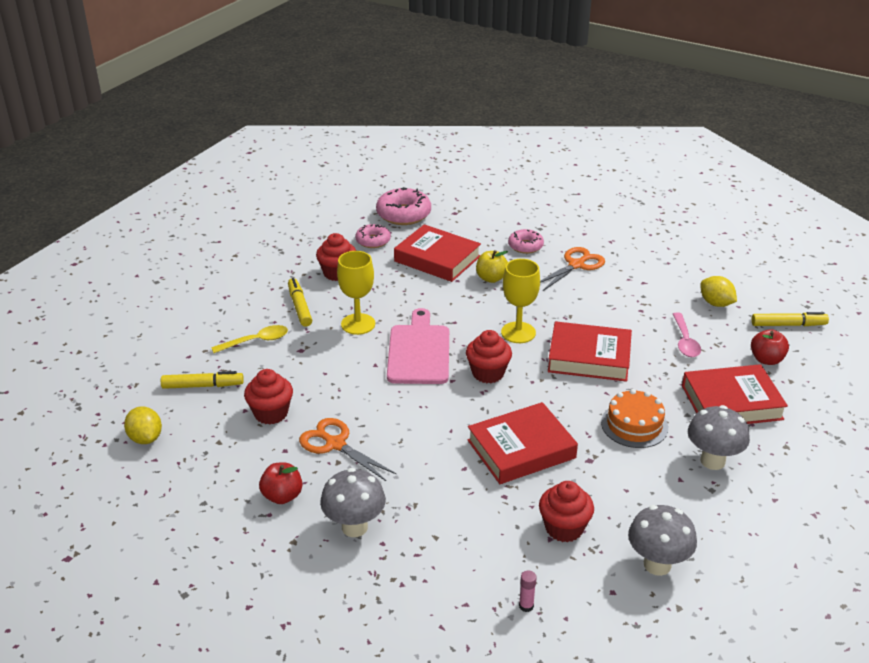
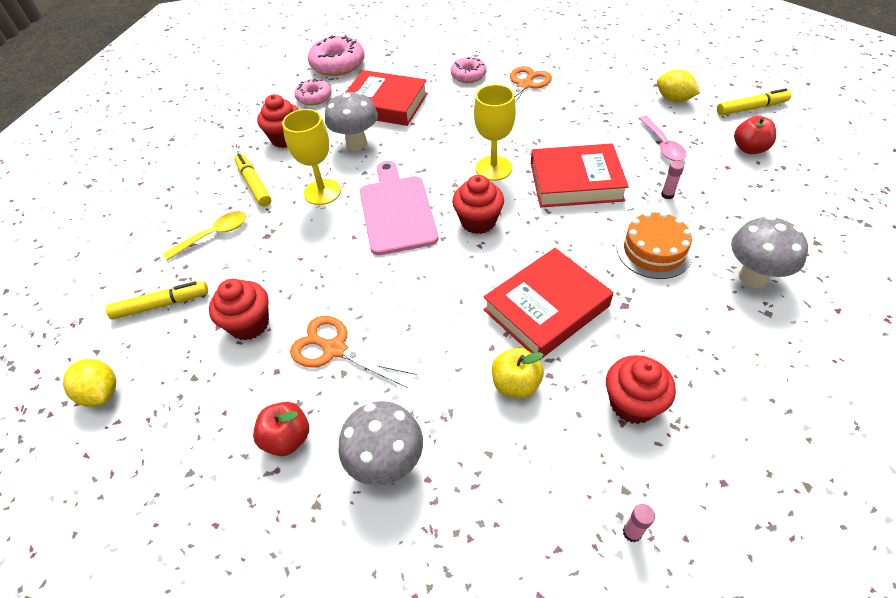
camera: 10 degrees left, 15 degrees up
(491, 278) = (446, 114): yellow apple -> yellow apple (516, 384)
(657, 564) = (756, 429): grey mushroom -> grey mushroom (356, 143)
(668, 383) = (667, 195): none -> pink glue stick
(731, 402) = (739, 203): red book -> none

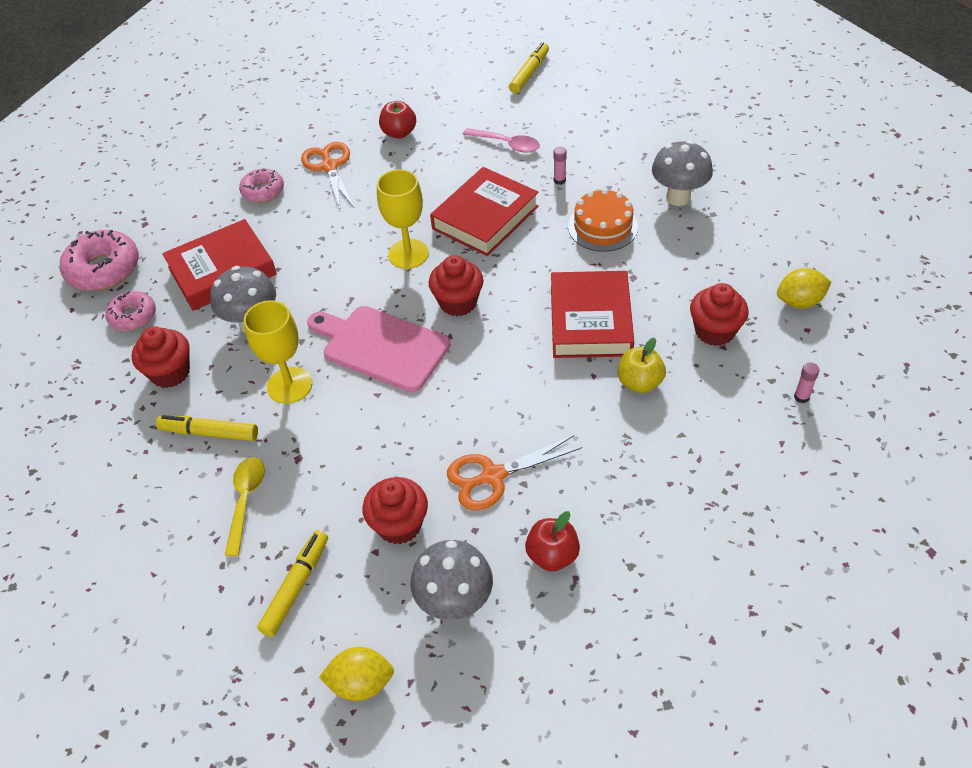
camera: 50 degrees left, 0 degrees up
(387, 463) = (635, 500): grey mushroom -> grey mushroom (455, 603)
(673, 99) = (467, 101): yellow lemon -> yellow lemon (799, 302)
(749, 149) = (567, 107): red apple -> red apple (399, 133)

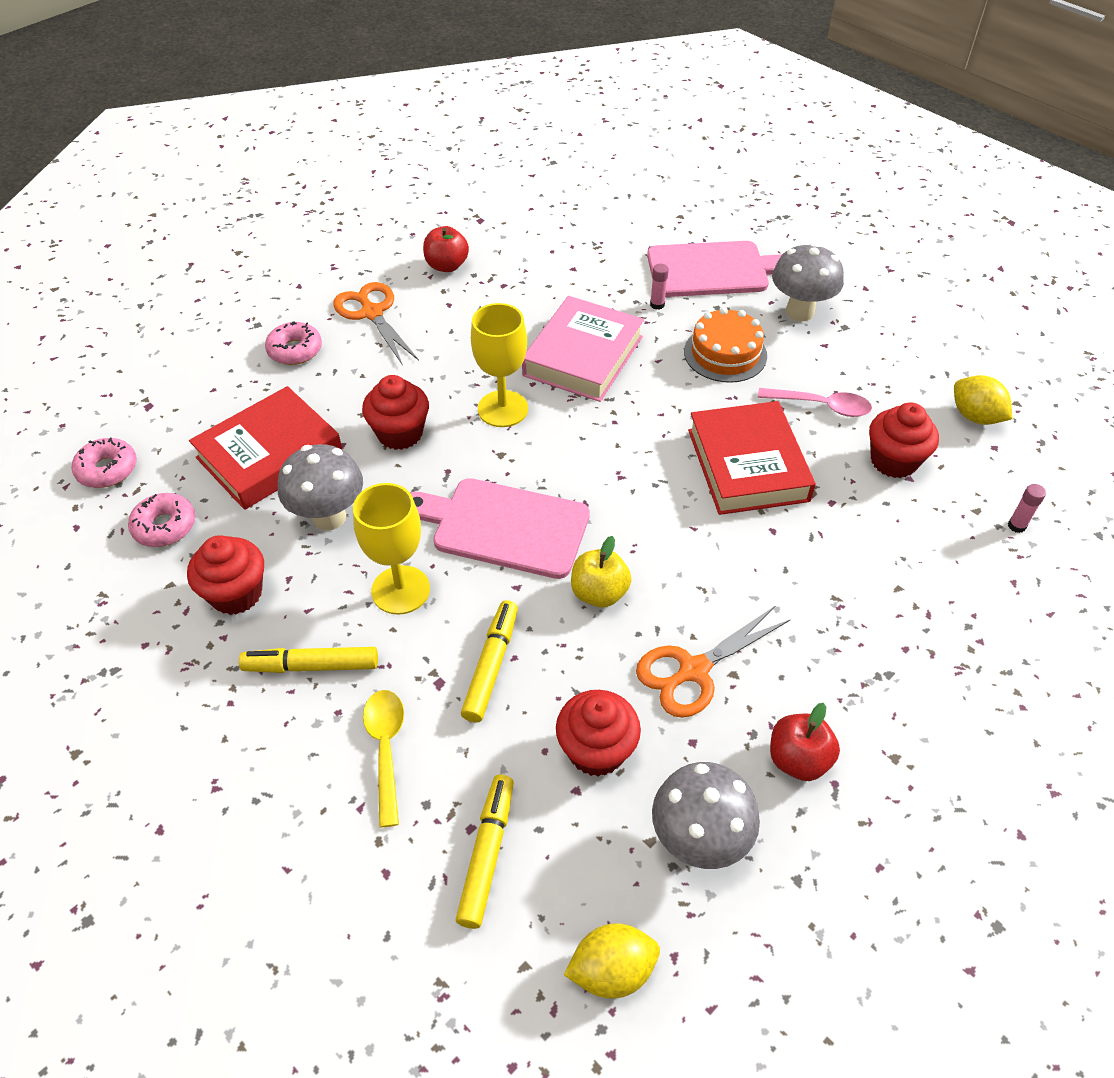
camera: 15 degrees left, 0 degrees up
(103, 269) = (107, 469): pink donut -> pink donut, size x0.61
(458, 302) = (582, 461): red cupcake -> red cupcake (400, 433)
(485, 217) = (583, 356): red book -> pink book
(507, 144) = (582, 268): pink spoon -> pink spoon (821, 406)
(529, 73) = (582, 185): yellow marker -> yellow marker (491, 665)
(616, 155) = (713, 270): none -> pink cutting board
(639, 382) = (829, 532): yellow apple -> yellow apple (599, 593)
(799, 302) = (975, 416): yellow lemon -> yellow lemon turned 75 degrees clockwise

